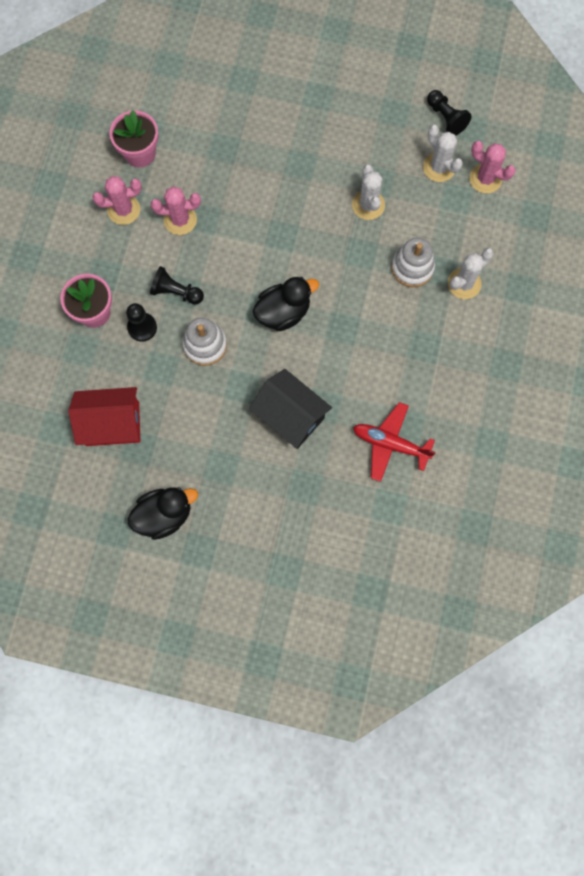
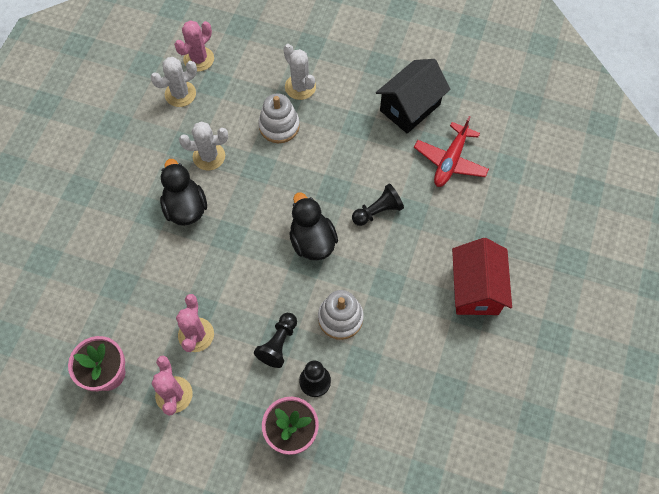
camera: 85 degrees left, 10 degrees down
(112, 424) = (421, 418): red house -> red house (475, 289)
(164, 515) = (519, 369): black duck -> black duck (185, 208)
(290, 416) = (420, 243): black house -> black house (410, 107)
(446, 118) = (129, 83): black pawn -> black pawn (378, 211)

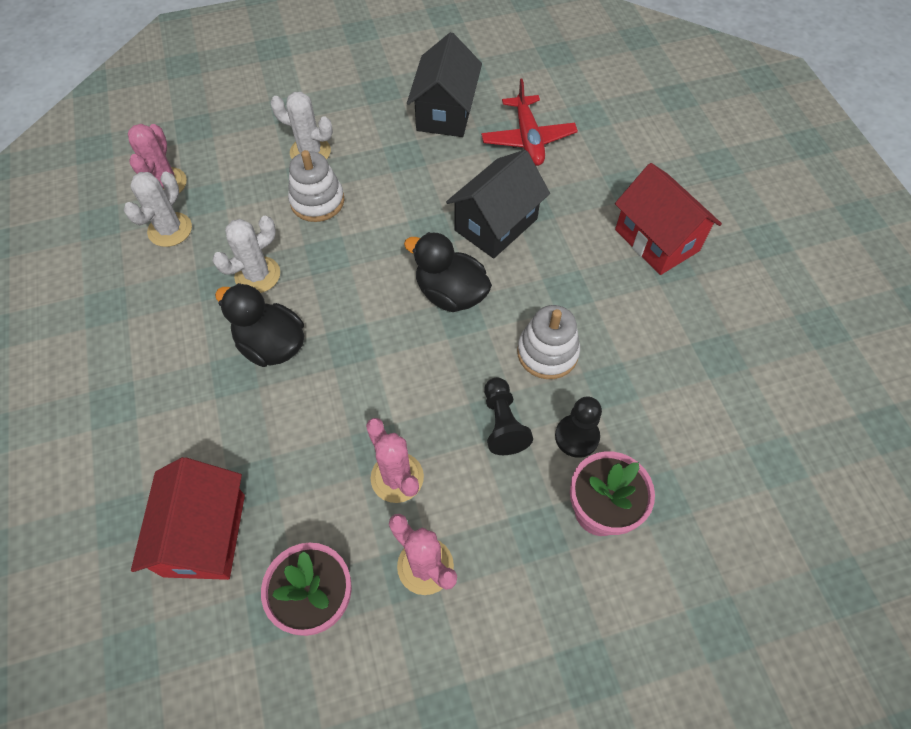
camera: 35 degrees left, 5 degrees down
(77, 298) = (204, 535): none -> red house
(378, 211) = (496, 224): black pawn -> black house

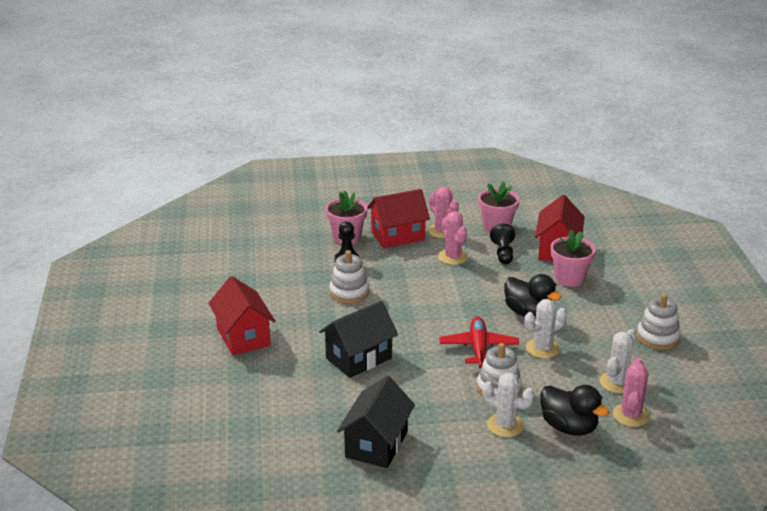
camera: 170 degrees left, 30 degrees down
(91, 320) = (657, 337): none -> white stacking toy
(196, 445) = (569, 278): none -> pink flower pot
(450, 294) = (404, 325): black duck -> black duck (569, 427)
(502, 423) = (387, 269): black pawn -> black pawn (503, 253)
(507, 533) = (397, 236): none -> red house
(528, 139) = (309, 413): red plane -> red plane (478, 348)

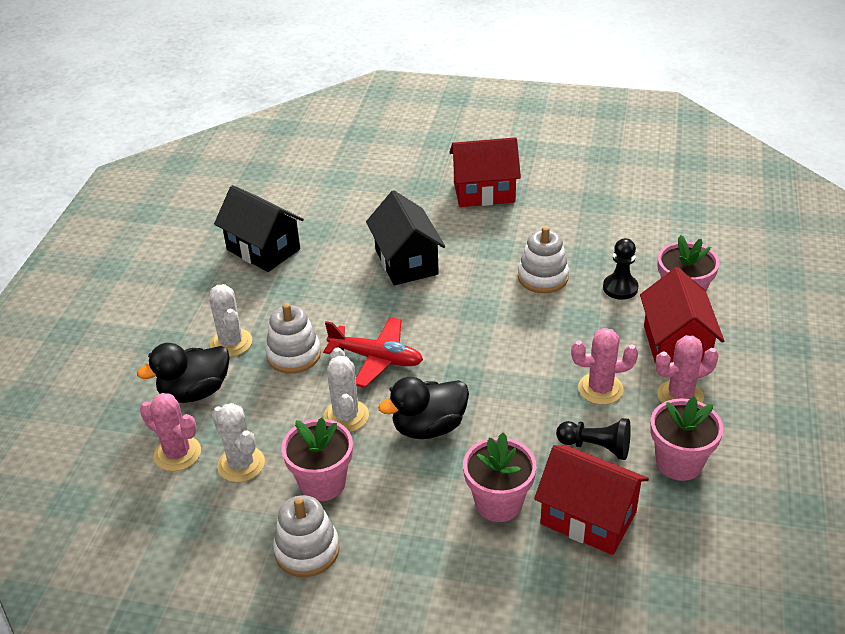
camera: 110 degrees right, 10 degrees up
(505, 425) = (231, 343): white cactus -> white cactus turned 75 degrees counterclockwise
(605, 344) = (322, 483): none -> pink flower pot

